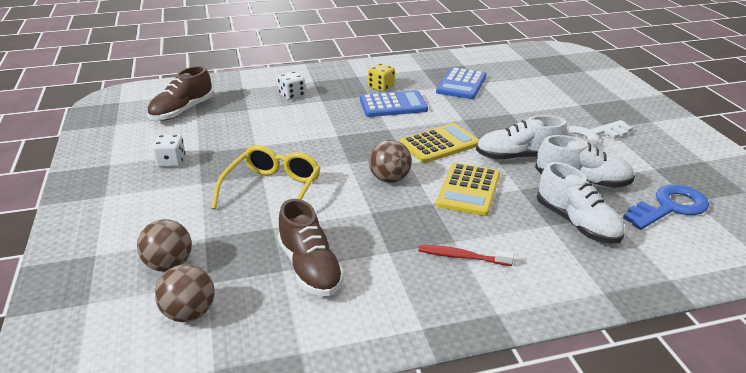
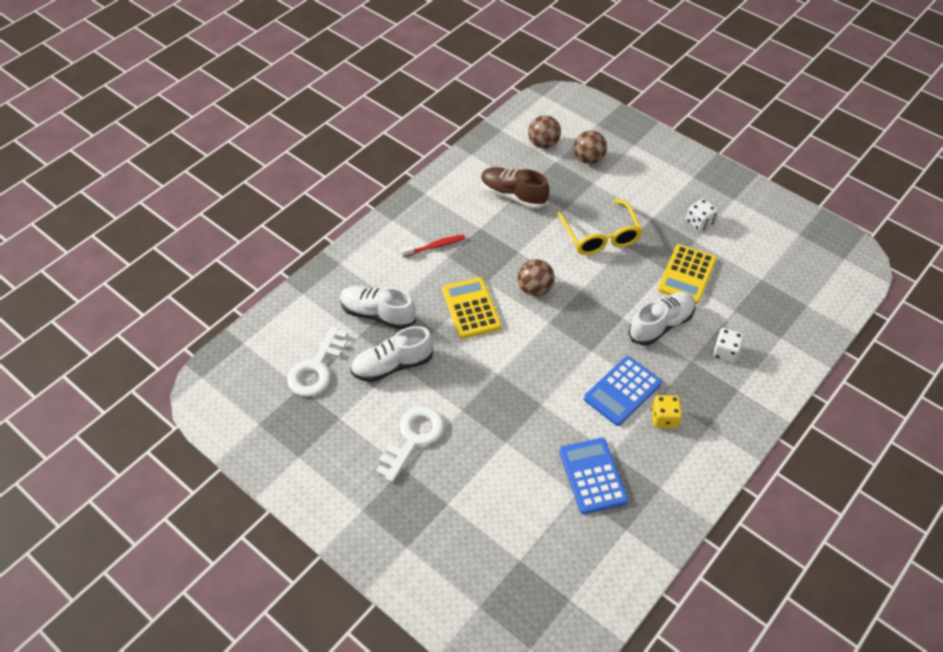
camera: 145 degrees right, 20 degrees up
(182, 111) = (778, 276): brown shoe -> none
(439, 144) = (533, 352): yellow calculator -> yellow calculator (687, 274)
(518, 157) = (458, 371): white shoe -> white shoe (661, 325)
(669, 207) = (316, 368): blue key -> white key

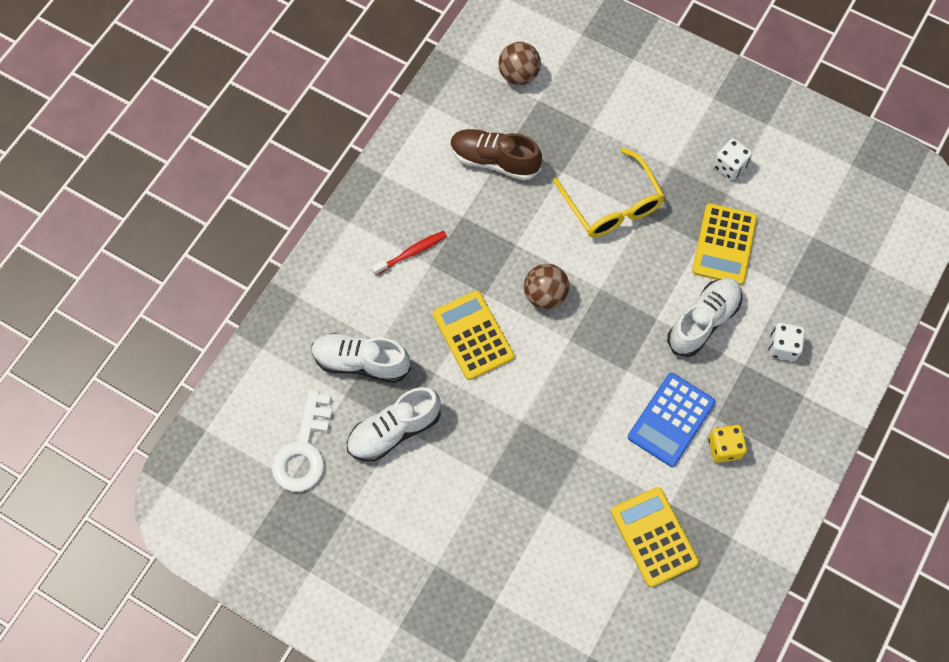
camera: 10 degrees left, 15 degrees up
(413, 438) = (439, 524): white key -> none
(588, 159) = (579, 90): brown ball -> none
(592, 476) = (653, 537): blue calculator -> yellow calculator

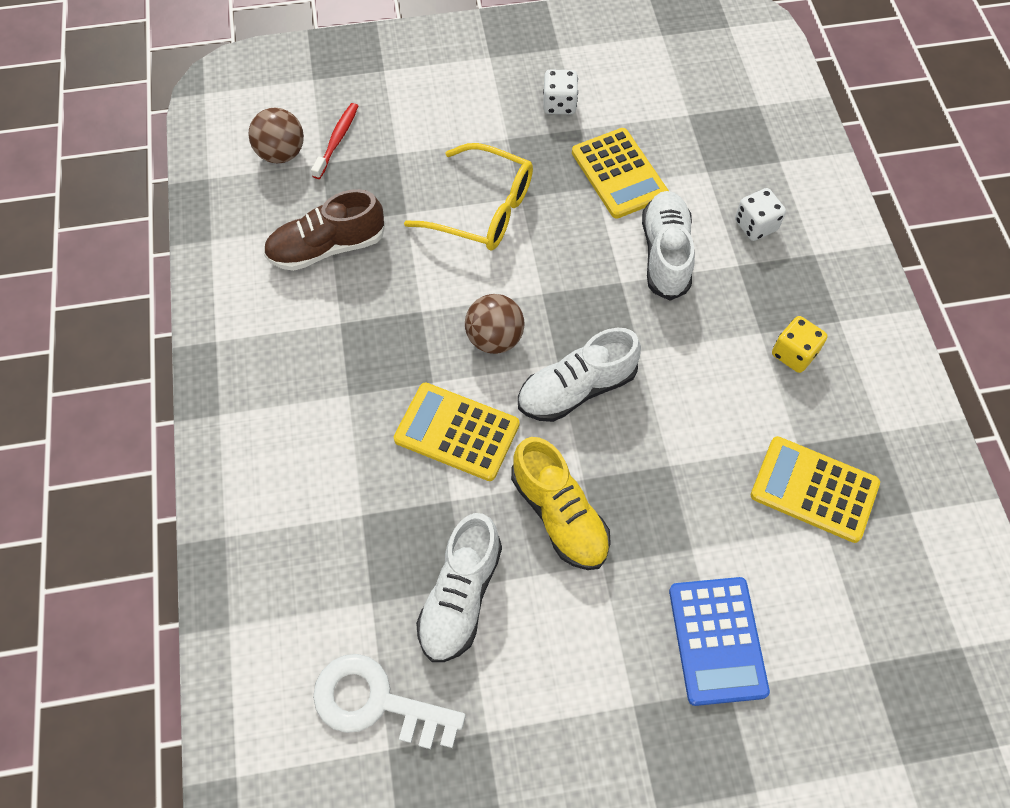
camera: 40 degrees left, 5 degrees down
(303, 450) = (376, 702): white key -> white key turned 135 degrees clockwise
(361, 362) = (359, 552): white shoe -> white shoe (576, 389)
(411, 253) = (317, 397): red toothbrush -> red toothbrush (337, 140)
(489, 430) = (559, 514): none -> yellow shoe
(671, 420) = (723, 365): blue calculator -> blue calculator (717, 640)

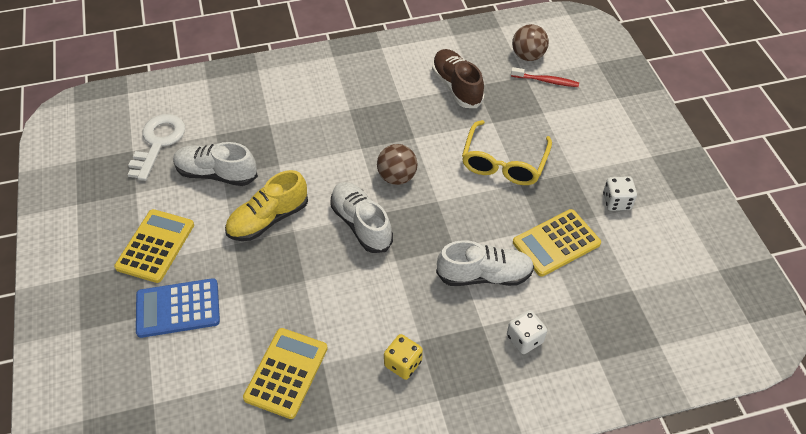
camera: 85 degrees right, 10 degrees down
(456, 432) = (325, 163): yellow calculator -> yellow calculator (155, 246)

